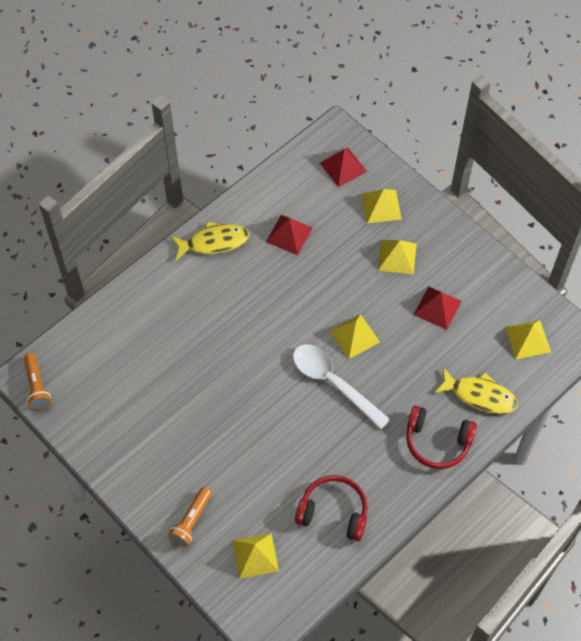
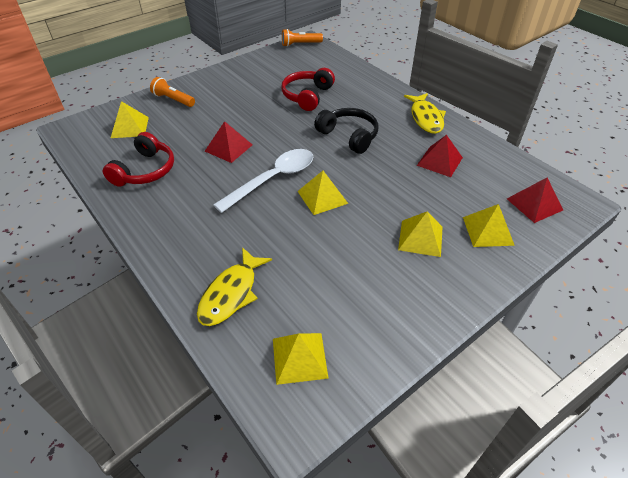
camera: 95 degrees right, 15 degrees down
(253, 316) = (349, 136): none -> black headphones
(437, 307) = (352, 267): red pyramid -> red pyramid (228, 148)
(437, 442) = (186, 249): red headphones -> red headphones (307, 96)

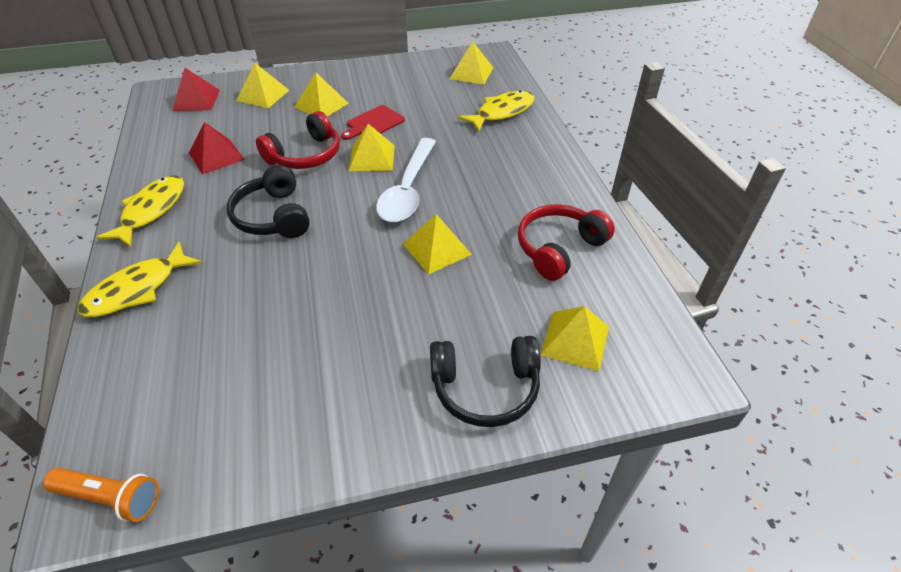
camera: 155 degrees left, 0 degrees up
(173, 100) = (485, 388): orange flashlight -> black headphones
(228, 148) = (437, 249): red pyramid -> yellow pyramid
(273, 179) = (407, 190): white spoon -> white spoon turned 60 degrees counterclockwise
(307, 96) = (256, 310): red headphones -> red headphones (305, 155)
(351, 233) = (373, 123): none -> red cutting board
(375, 87) = (137, 289): none -> yellow fish

